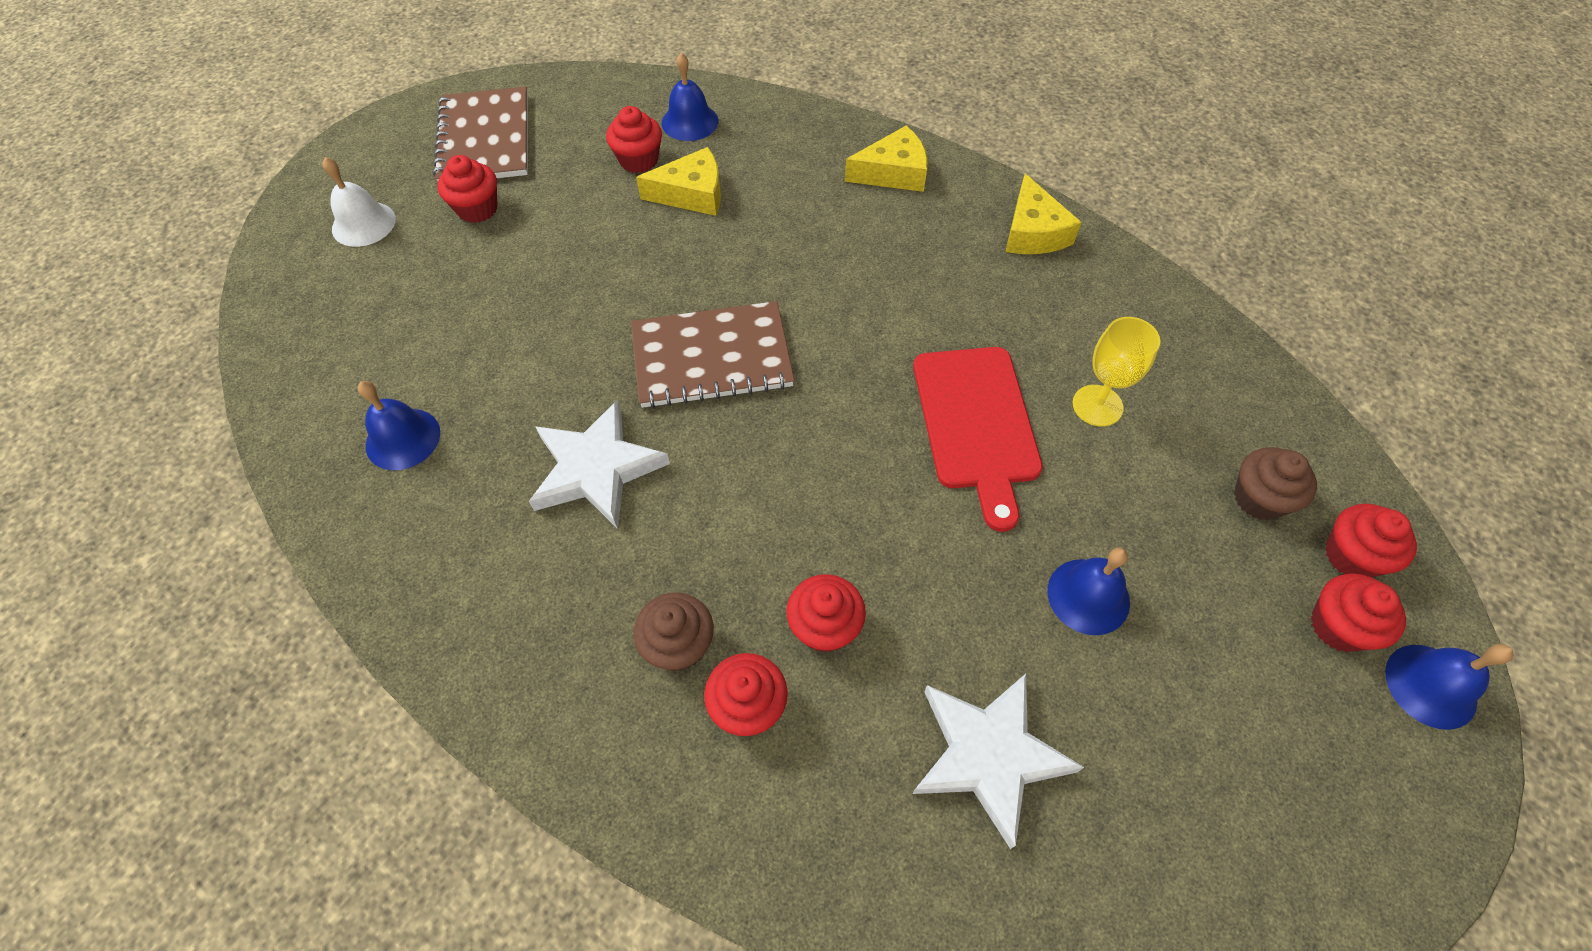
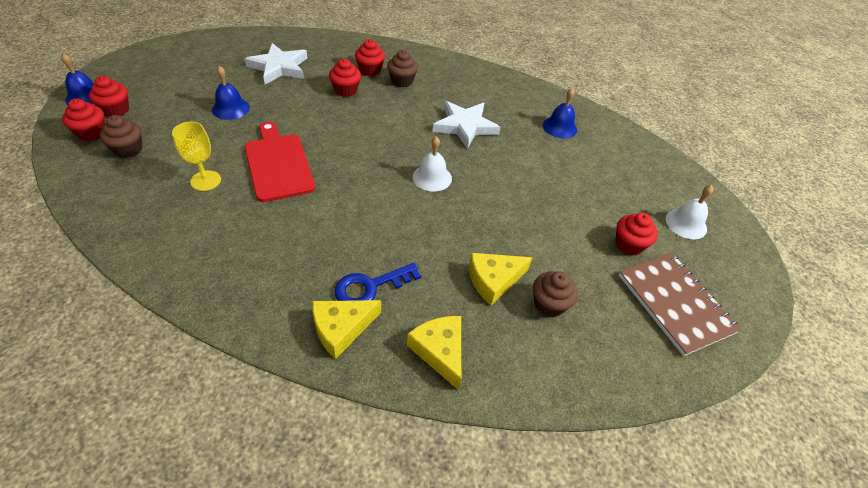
camera: 160 degrees right, 10 degrees down
(639, 160) = (549, 304): red cupcake -> brown cupcake
(690, 122) = (531, 353): blue bell -> none
(711, 357) = (432, 177): brown notebook -> white bell
(851, 209) = (370, 287): none -> blue key
(1033, 232) = (226, 290): yellow cheese -> yellow cheese (440, 351)

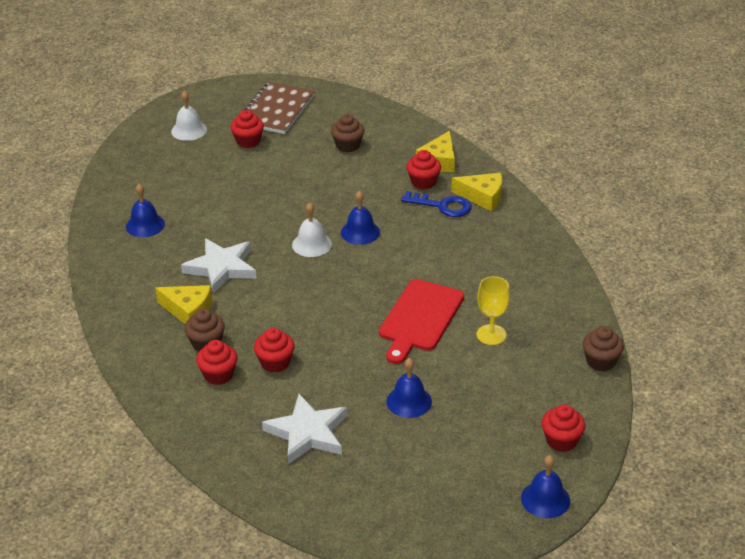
camera: 130 degrees left, 10 degrees down
(116, 110) = (523, 461): red cupcake -> red cupcake (423, 182)
(128, 150) = (537, 402): brown cupcake -> brown cupcake (600, 361)
(410, 210) = (360, 232): none -> blue bell
(493, 280) = (362, 170): yellow cheese -> yellow cheese (188, 310)

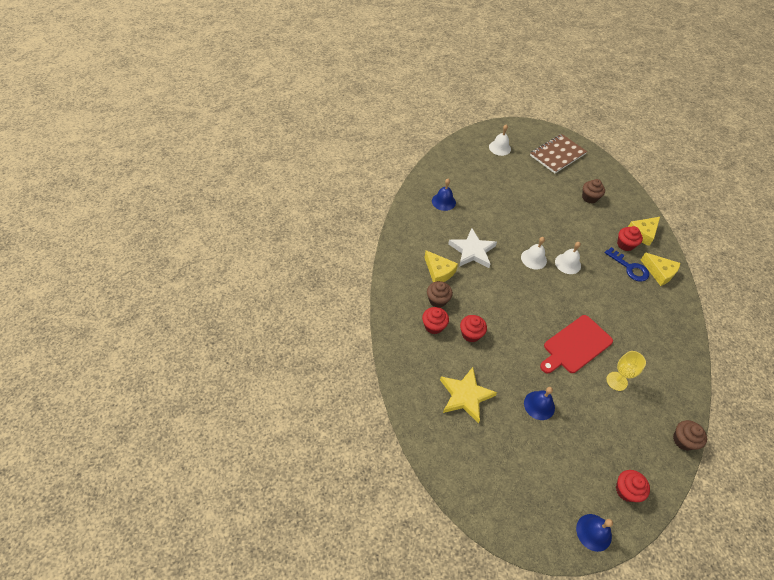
camera: 25 degrees right, 15 degrees up
(248, 141) = (530, 170): red cupcake -> none
(307, 433) = (465, 396): white star -> yellow star
(360, 232) = (568, 263): blue bell -> white bell

